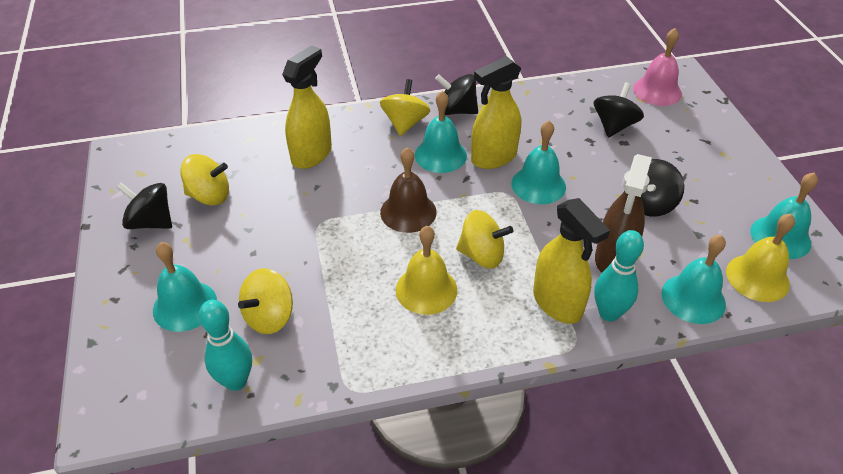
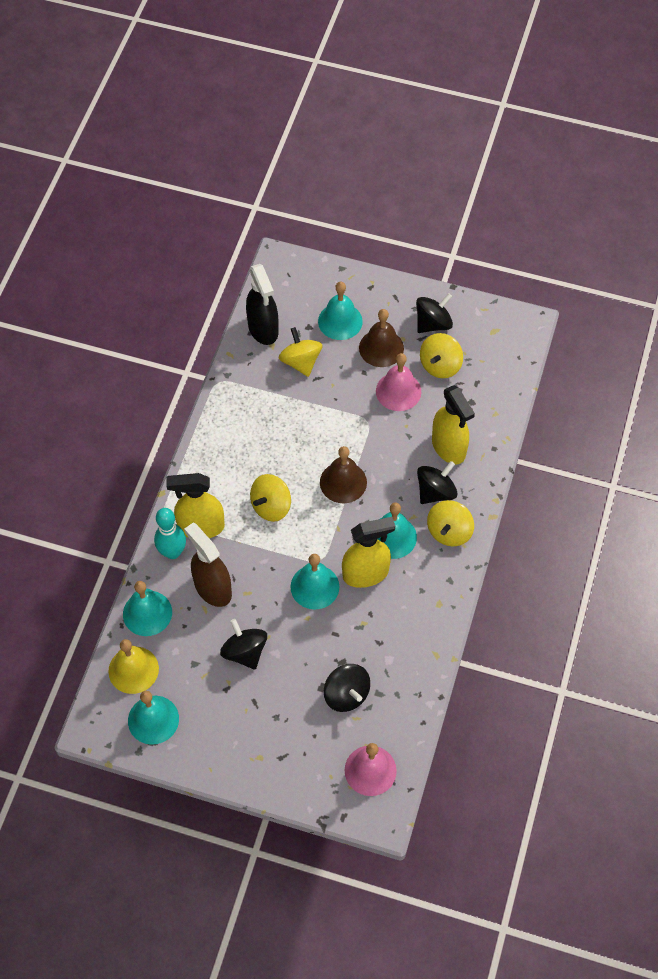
camera: 120 degrees right, 15 degrees up
(209, 251) = (381, 348): none -> brown bell
(236, 381) = (263, 329): turquoise bowling pin -> black spray bottle
(263, 214) = (398, 391): none -> pink bell
(405, 123) = (449, 531): yellow spinning top -> yellow spinning top turned 75 degrees clockwise
(426, 289) = (264, 457): yellow bell -> none
(456, 110) = (443, 580): black spinning top -> black spinning top (435, 492)
(493, 157) = (366, 573): yellow spray bottle -> yellow spray bottle turned 75 degrees clockwise

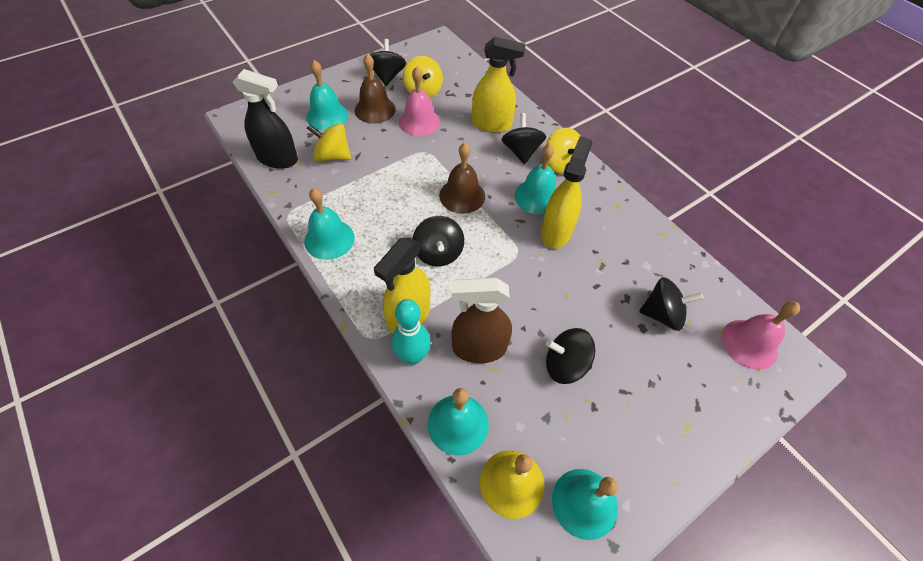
camera: 55 degrees left, 5 degrees down
(271, 506) = (438, 253): yellow spinning top -> black spinning top
(314, 586) = (540, 271): turquoise bell -> turquoise bell (329, 239)

